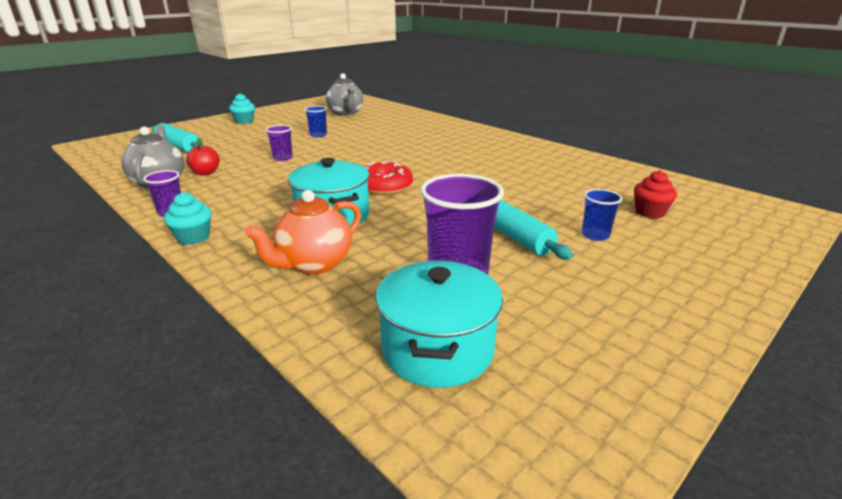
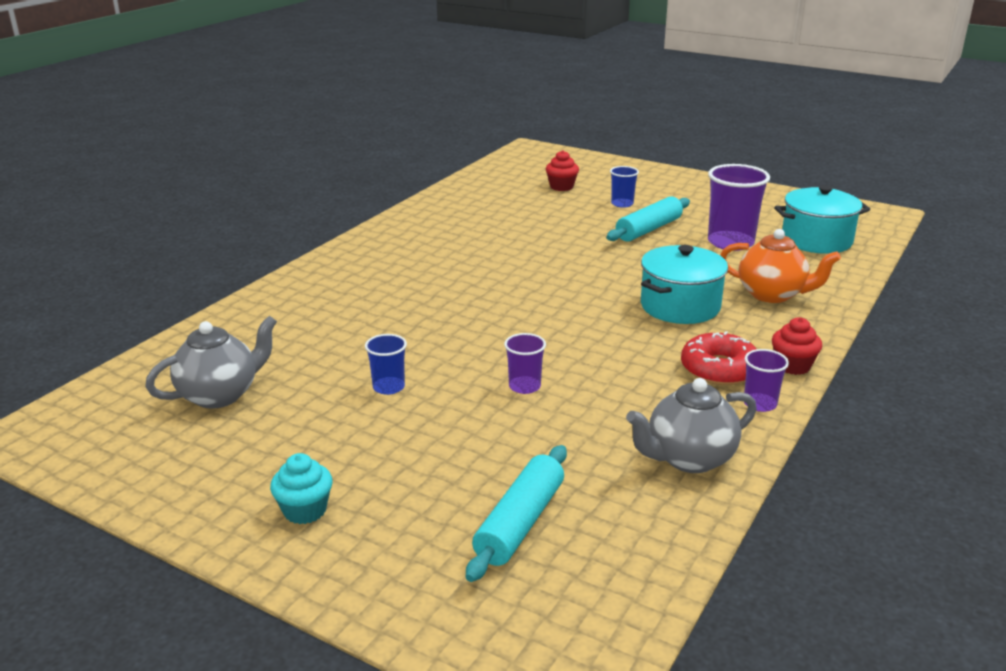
camera: 105 degrees left, 0 degrees up
(193, 237) = (792, 366): turquoise cupcake -> red cupcake
(206, 173) = (625, 432): red apple -> none
(385, 186) = (583, 294): red donut -> red donut (719, 369)

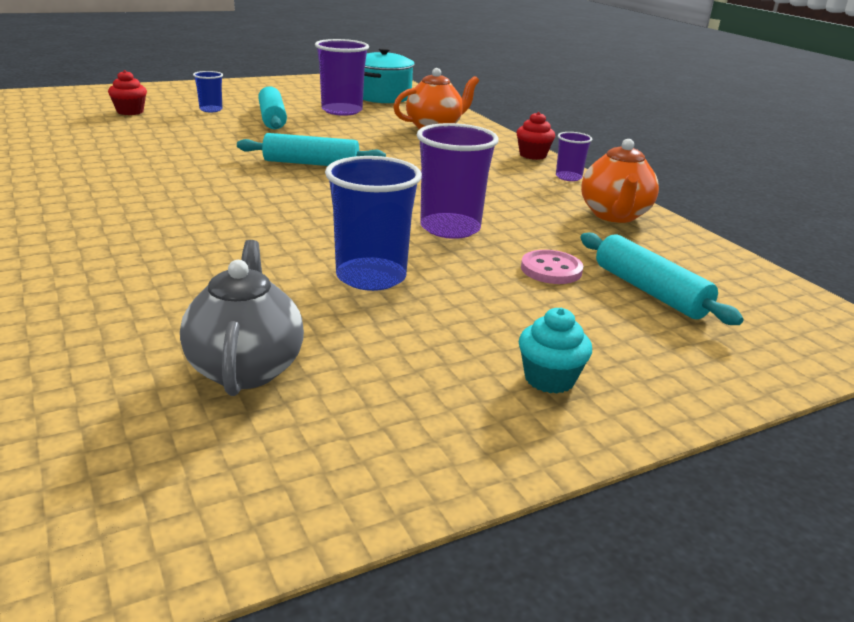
camera: 60 degrees left, 0 degrees up
(388, 387) = (371, 277): blue cup -> blue cup, size x1.89
(501, 459) = (551, 270): none -> pink button
(524, 386) = (450, 228): purple cup -> purple cup, size x1.89
(572, 284) = (311, 163): none -> turquoise rolling pin
(680, 306) = (407, 150): turquoise pot -> none
(689, 459) = (614, 215): grey teapot -> orange teapot
(719, 369) = (511, 171): red donut -> none

